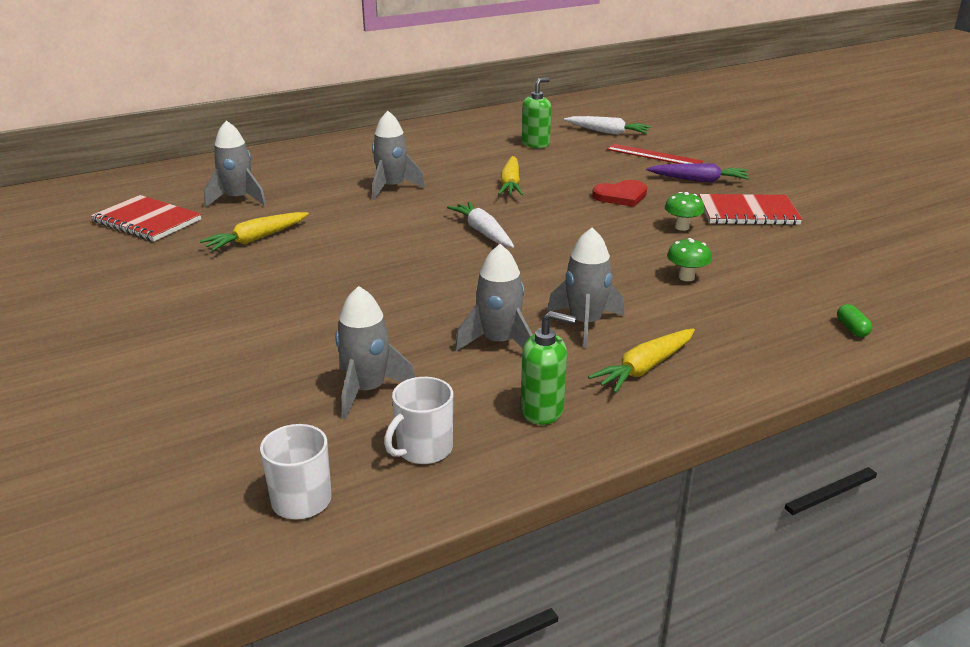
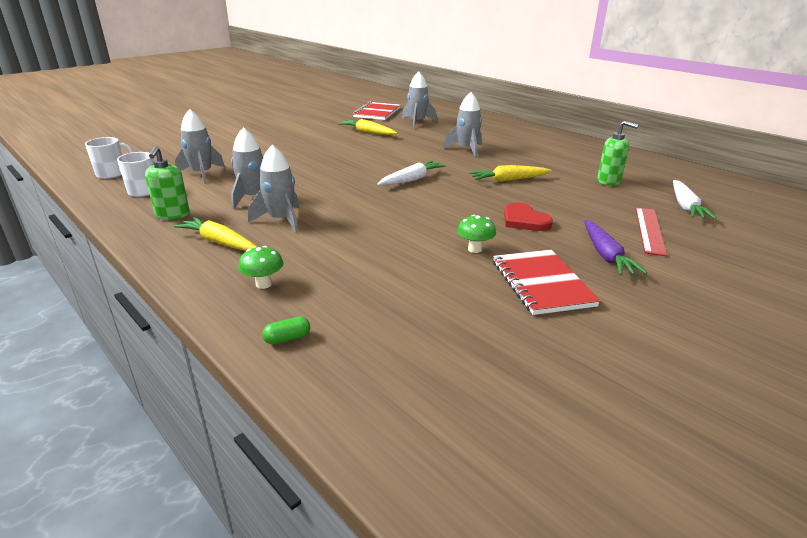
camera: 75 degrees right, 0 degrees up
(686, 277) = (369, 254): green mushroom -> green mushroom (263, 284)

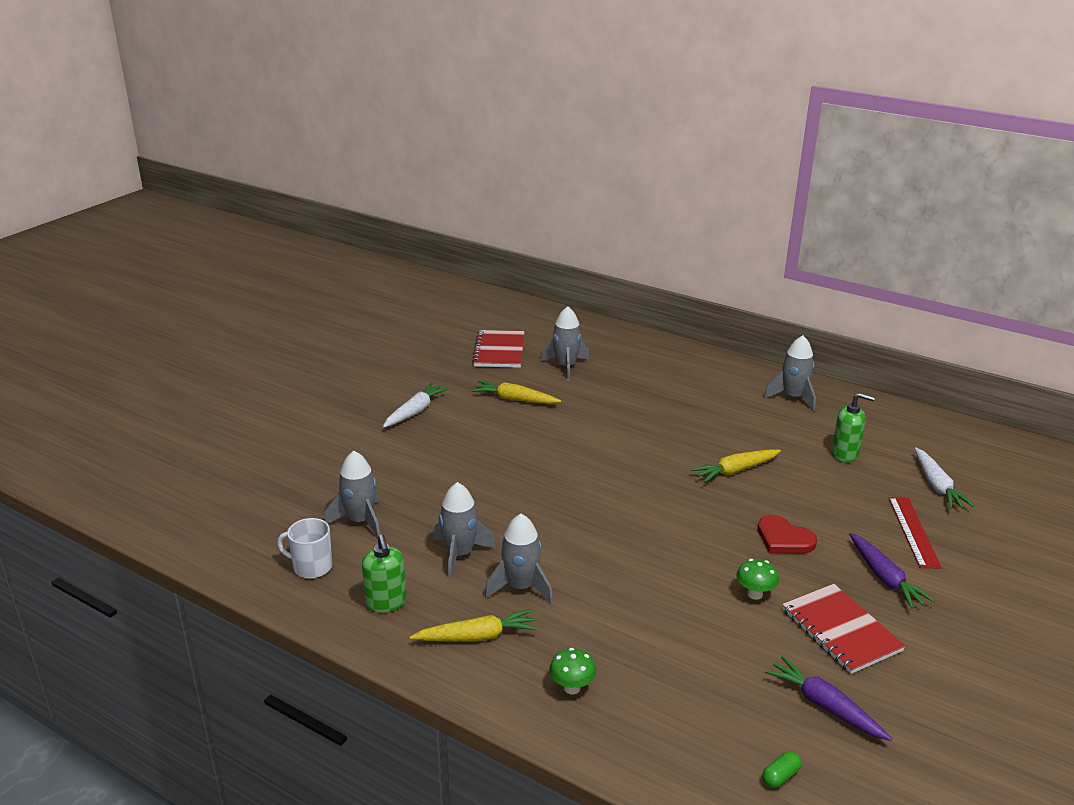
camera: 15 degrees left, 0 degrees up
(112, 174) = (240, 540): white mug -> none
(219, 242) = (477, 636): yellow carrot -> yellow carrot turned 150 degrees clockwise
(287, 338) = (644, 751): green capsule -> green capsule (780, 776)
(412, 180) = (626, 488): white carrot -> white carrot (415, 411)
(466, 150) = (658, 418): grey rocket -> grey rocket (792, 397)
(491, 335) = (824, 706): none -> purple carrot

